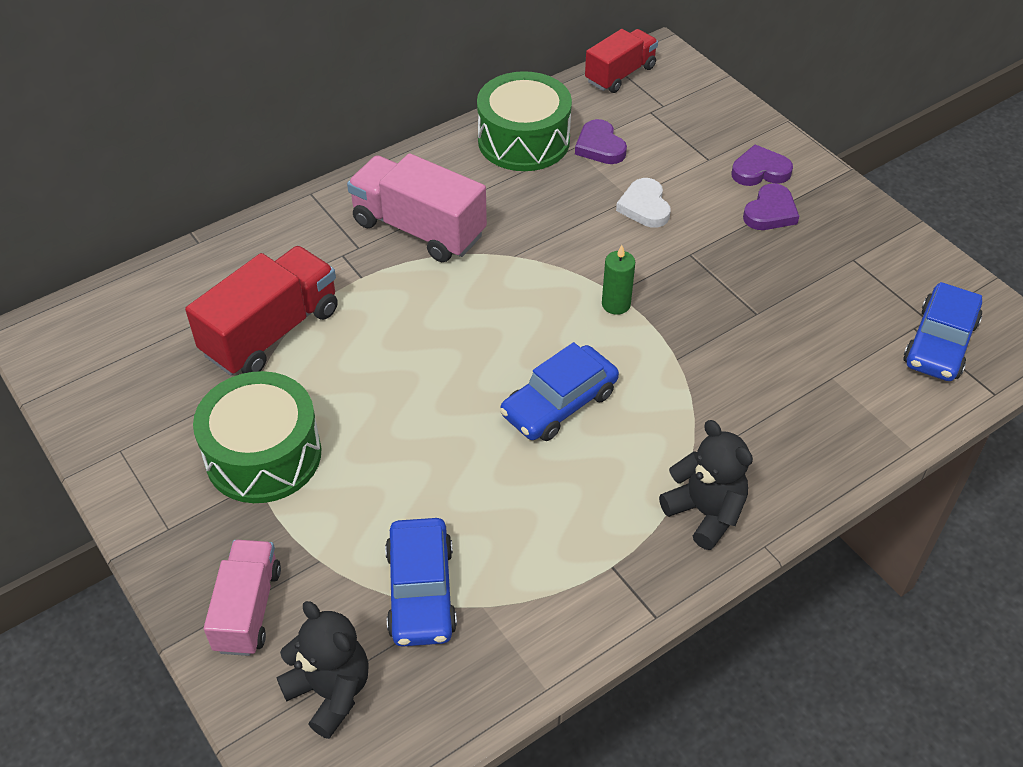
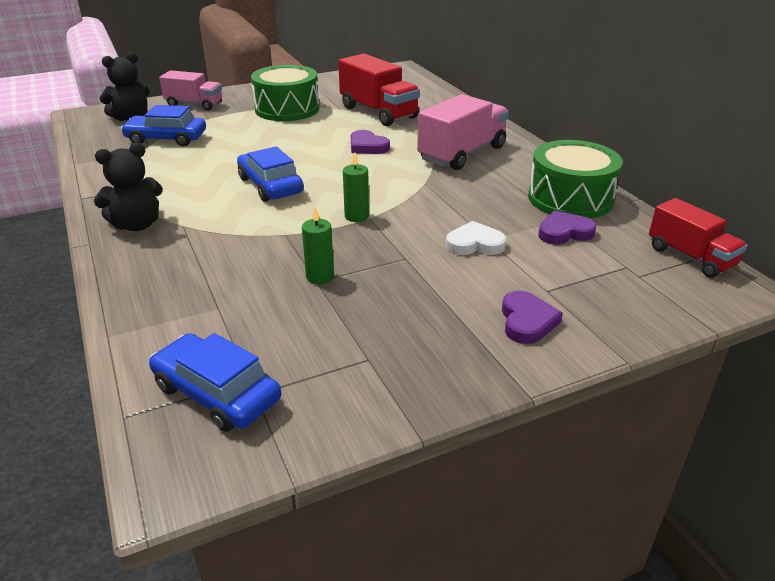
camera: 100 degrees right, 15 degrees down
(748, 312) = (320, 276): none -> green candle
(770, 212) = (456, 315): purple heart -> purple heart (367, 146)

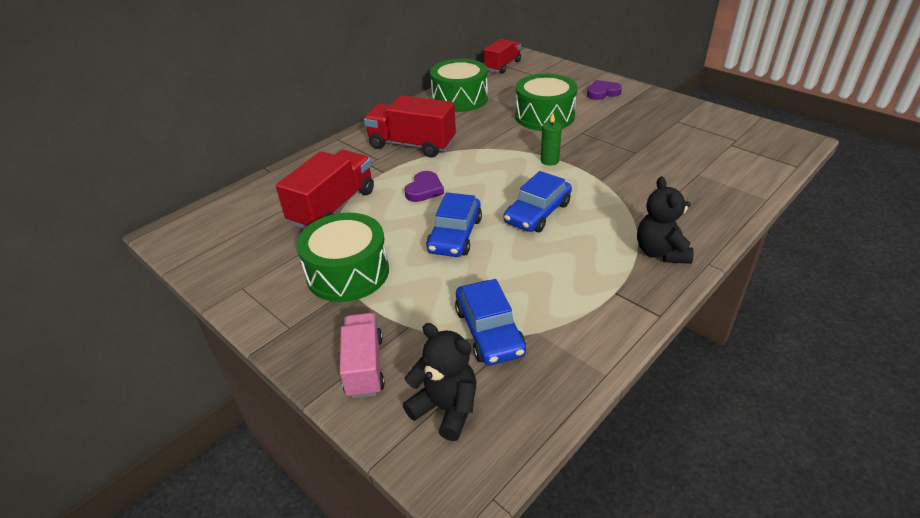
camera: 110 degrees left, 5 degrees up
(137, 225) = (660, 252): black teddy bear -> black teddy bear turned 135 degrees counterclockwise
(217, 393) = (750, 149): blue car -> blue car (455, 235)
(320, 276) = (631, 152): green candle -> none
(462, 154) = (412, 145): pink truck -> red truck
(474, 244) = (544, 116): white heart -> green drum
(564, 232) = (505, 95): purple heart -> none

